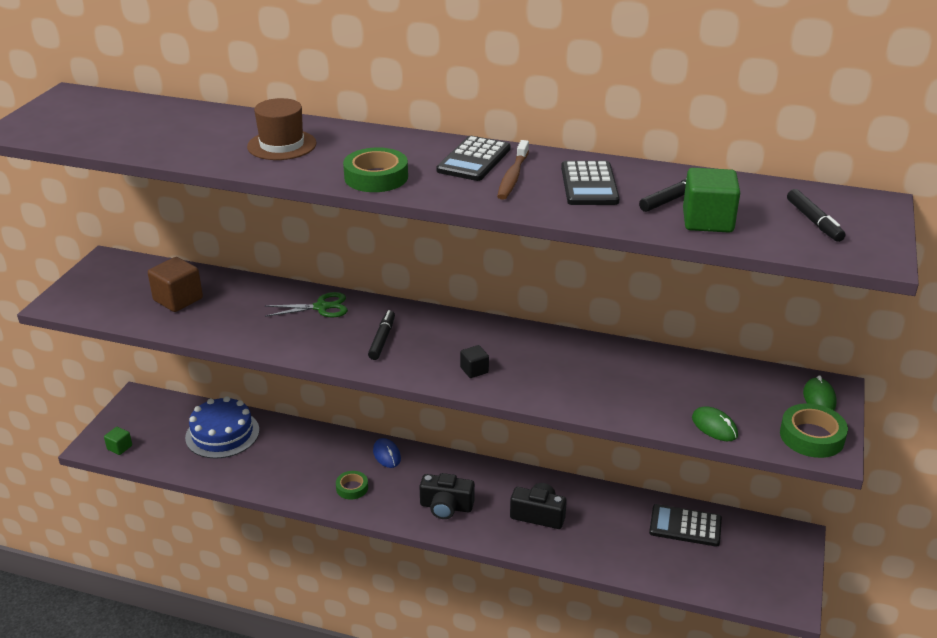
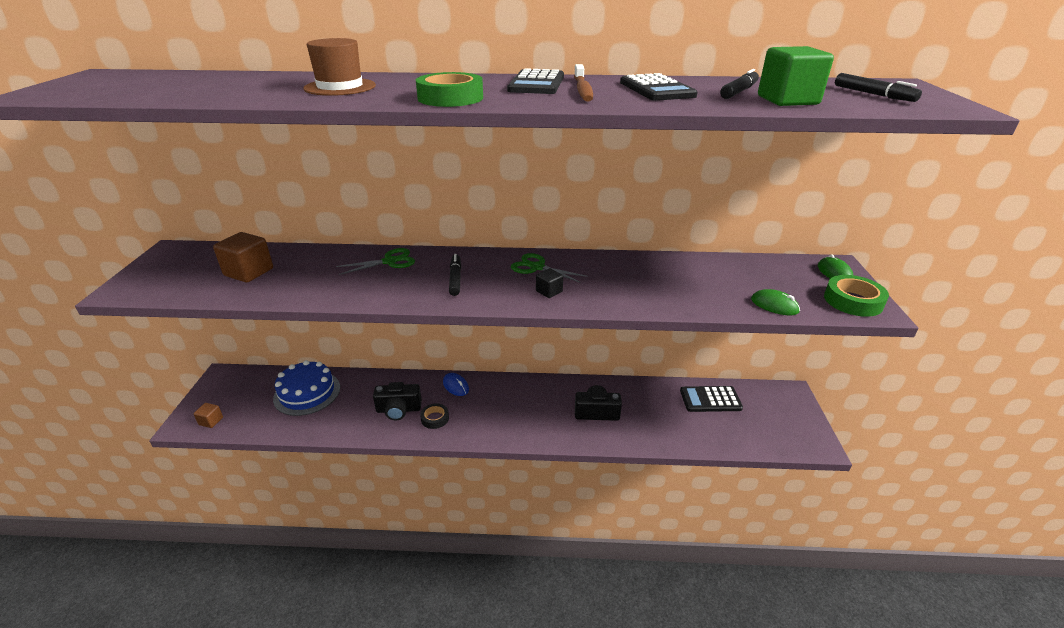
camera: 15 degrees left, 0 degrees up
(119, 447) = (211, 421): green cube -> brown cube
(352, 488) = (435, 418): green tape -> black tape
(446, 506) = (520, 419): black camera -> black camera (398, 410)
(475, 338) = (537, 267): none -> green scissors

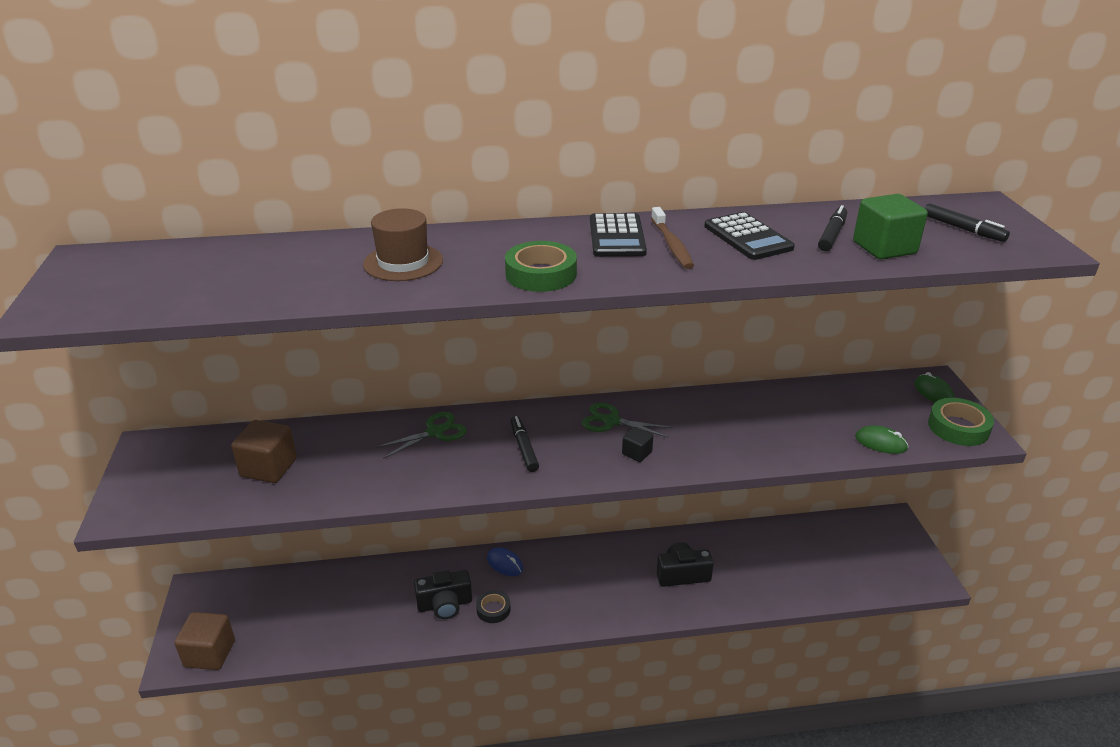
camera: 10 degrees left, 0 degrees up
(211, 421) = (209, 653): brown cube -> brown cube, size x1.83
(307, 393) = (319, 598): blue cake -> none
(710, 399) = (806, 541): black calculator -> none

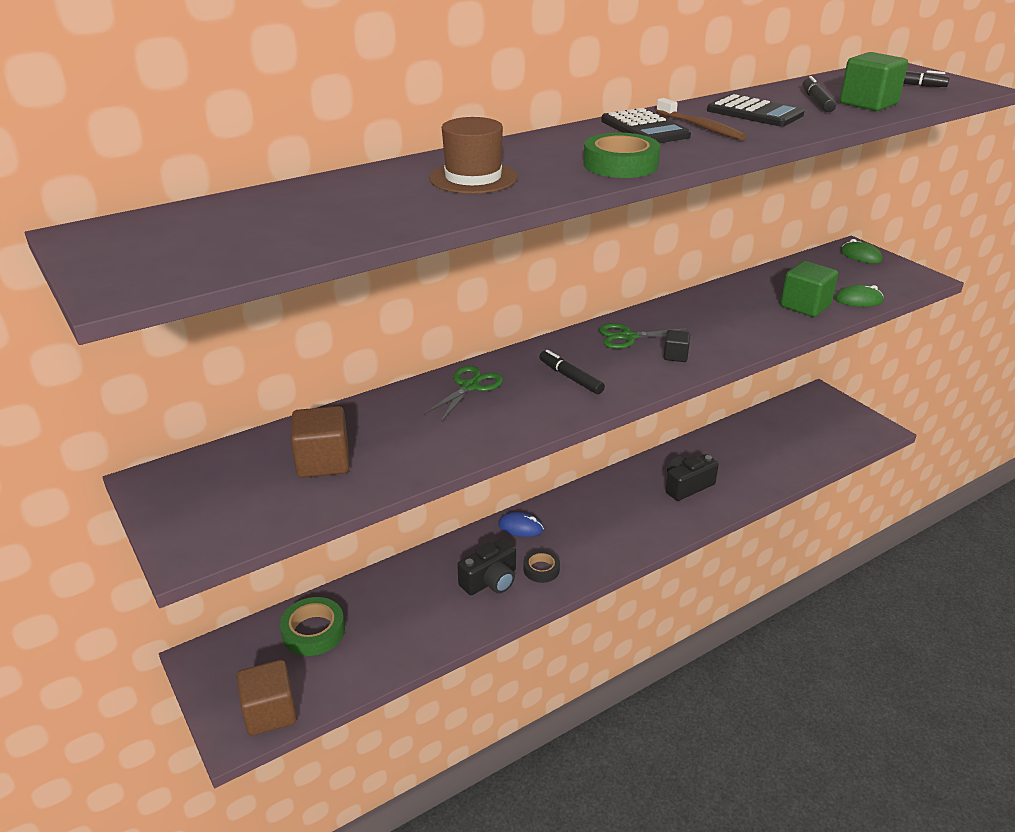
camera: 25 degrees left, 0 degrees up
(816, 434) = (805, 306): none -> green cube
(958, 427) = (902, 276): green tape -> green tape (313, 631)

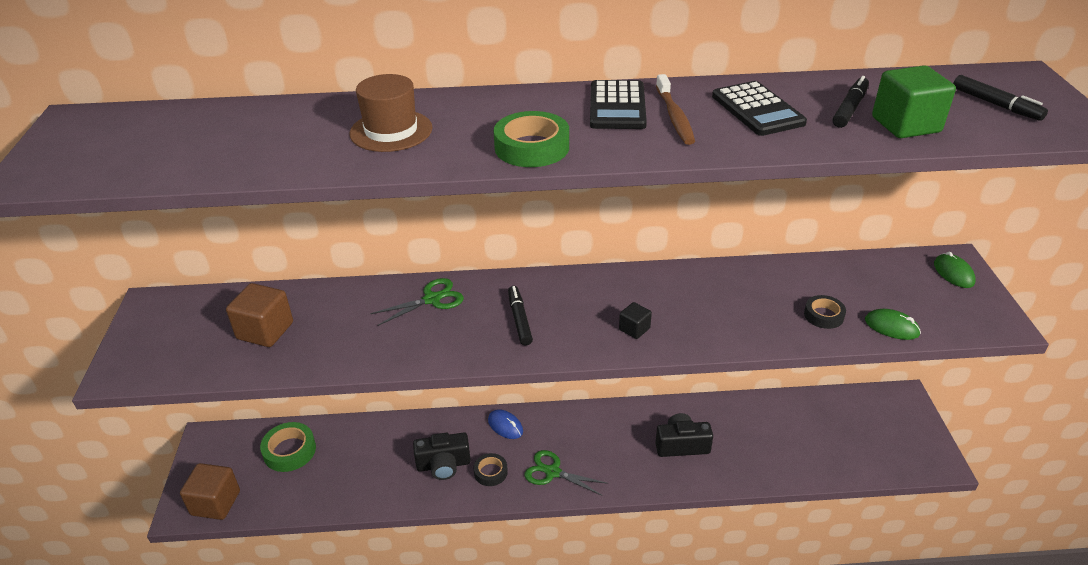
camera: 30 degrees right, 5 degrees up
(628, 337) = (611, 294): green scissors -> green scissors (552, 472)
(805, 306) = (823, 315): green cube -> black tape

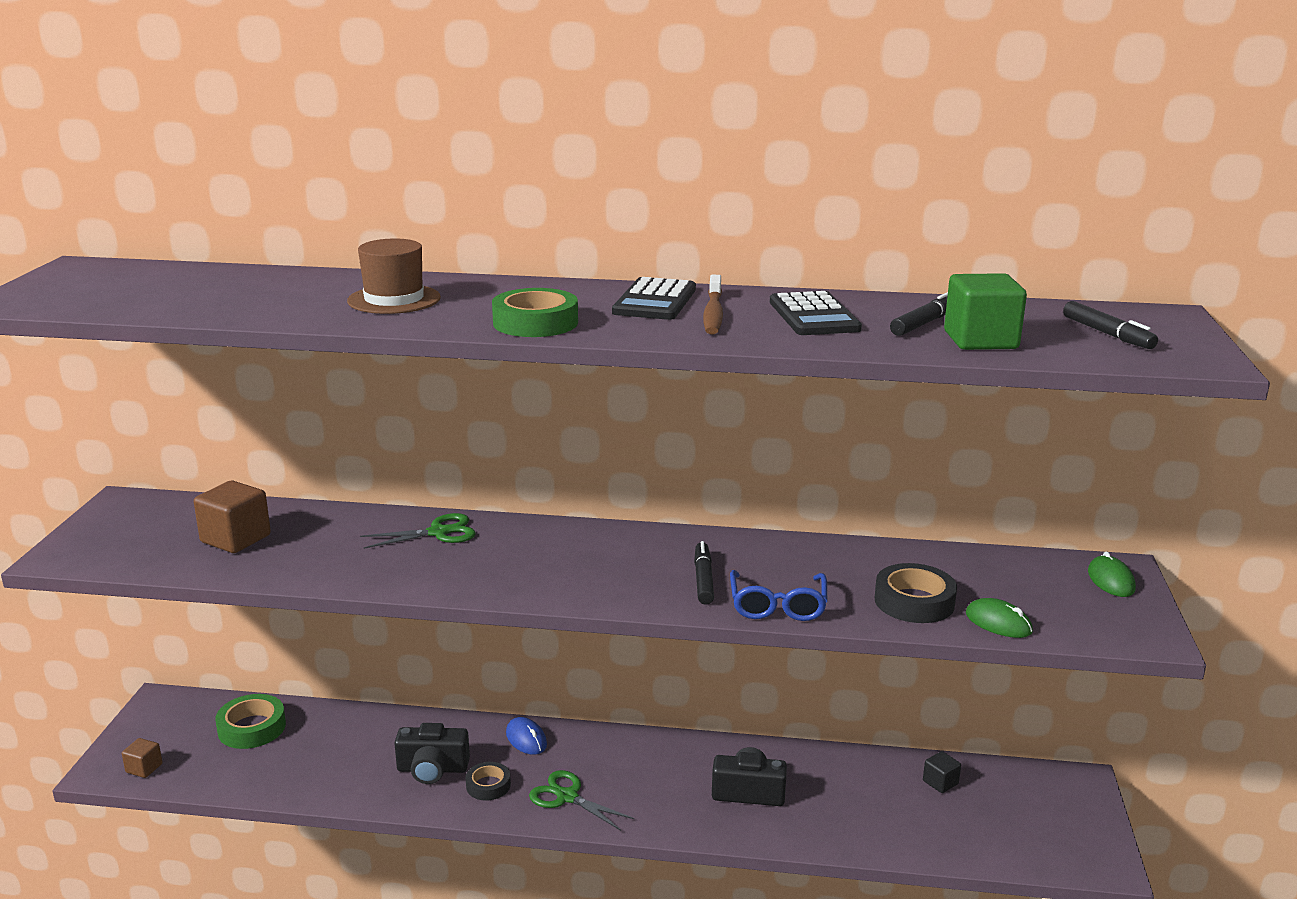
camera: 10 degrees right, 15 degrees down
(215, 503) = (144, 768): brown cube -> brown cube, size x0.55
(519, 319) = (532, 562): black marker -> black marker (703, 579)
(634, 329) = (666, 587): black cube -> black cube (940, 782)
(725, 335) = (777, 606): none -> blue glasses
(823, 315) = (914, 601): black tape -> black tape, size x1.58

